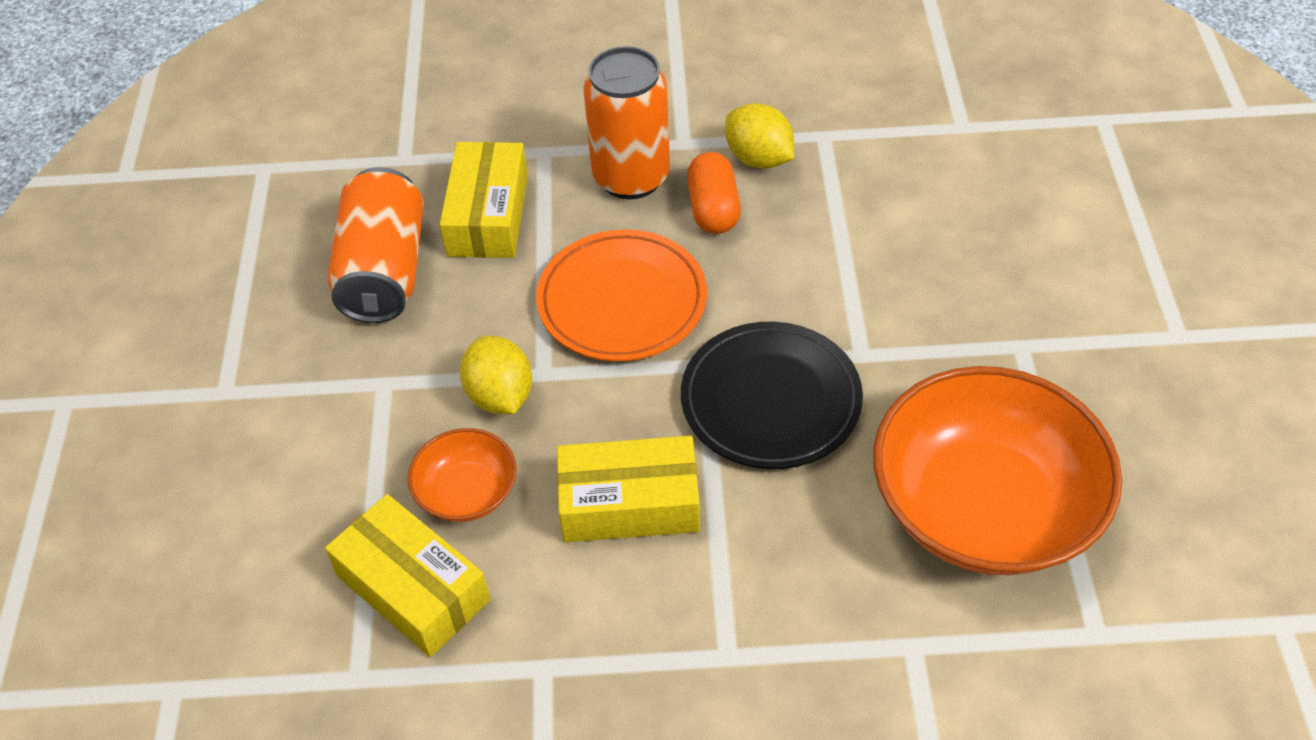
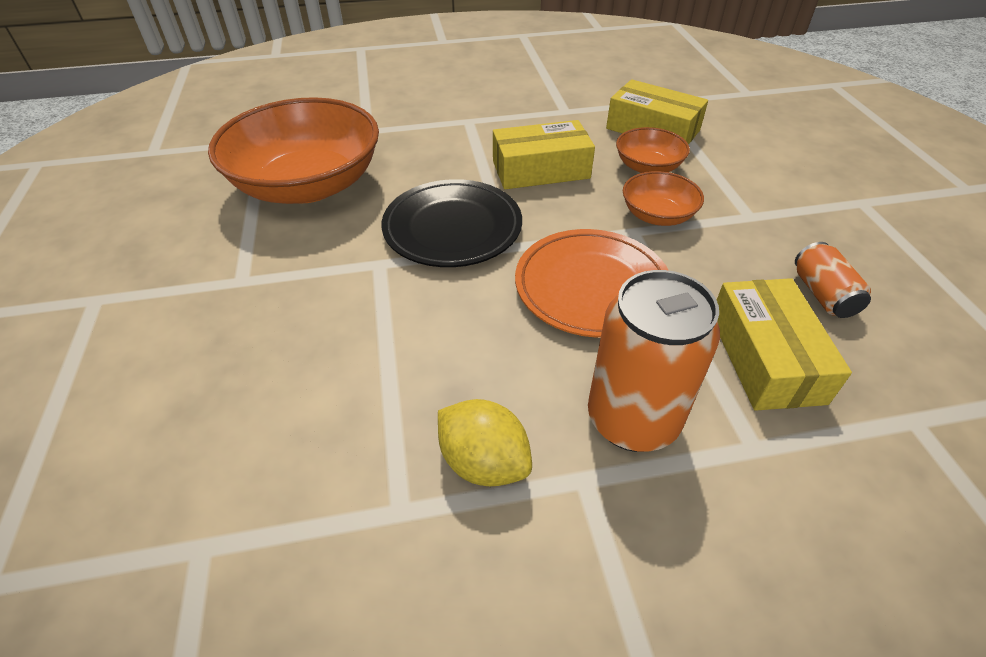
camera: 170 degrees right, 5 degrees down
(384, 271) = (823, 294): orange can -> orange can, size x0.54
(500, 396) = (657, 215): yellow lemon -> orange bowl
(713, 209) = (527, 386): orange capsule -> none

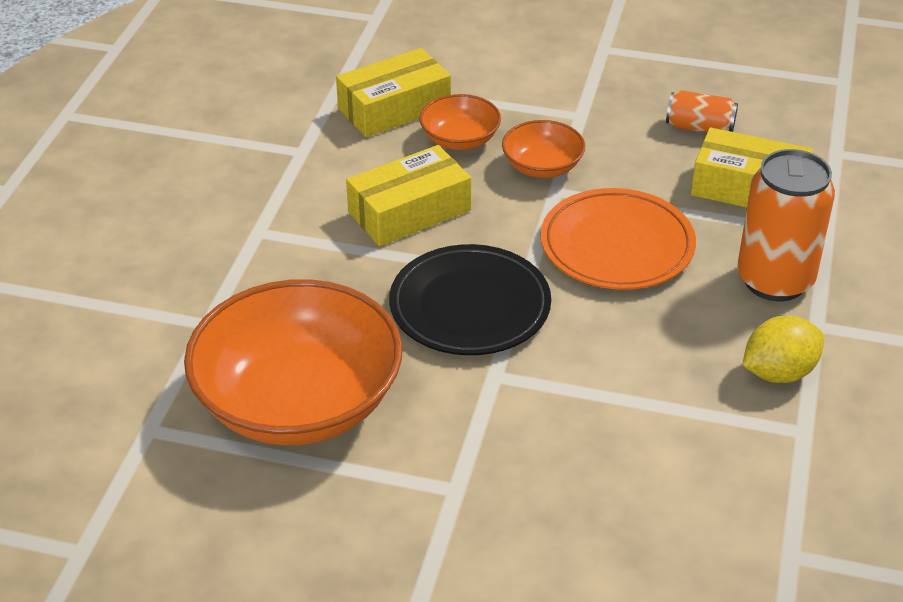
camera: 65 degrees left, 5 degrees down
(540, 170) = (409, 211): yellow box -> yellow box turned 45 degrees clockwise

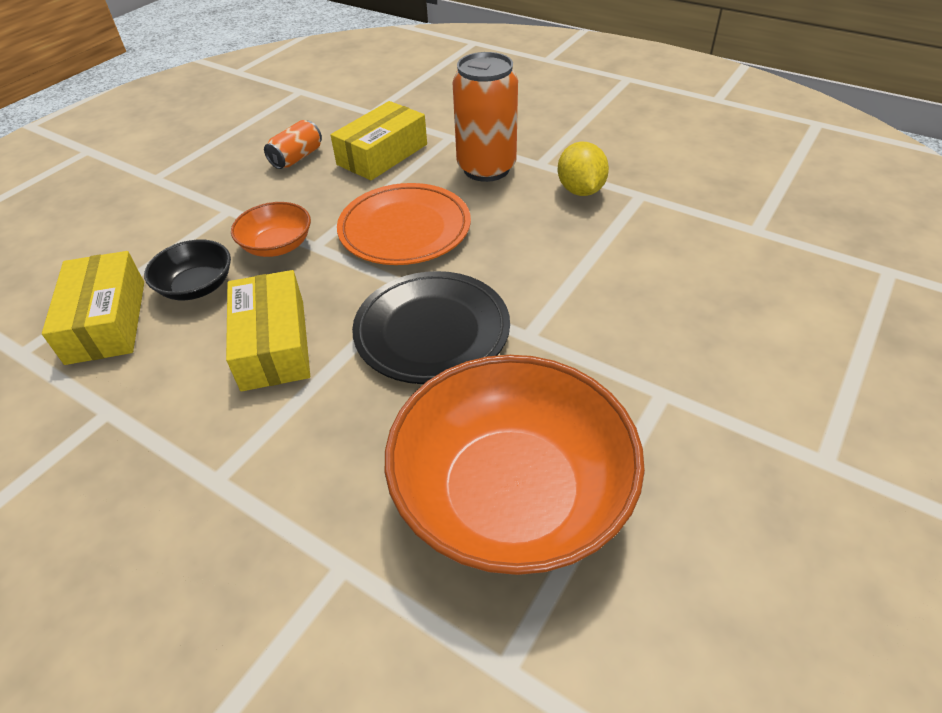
camera: 70 degrees left, 5 degrees up
(460, 139) = (197, 286): orange bowl -> black bowl

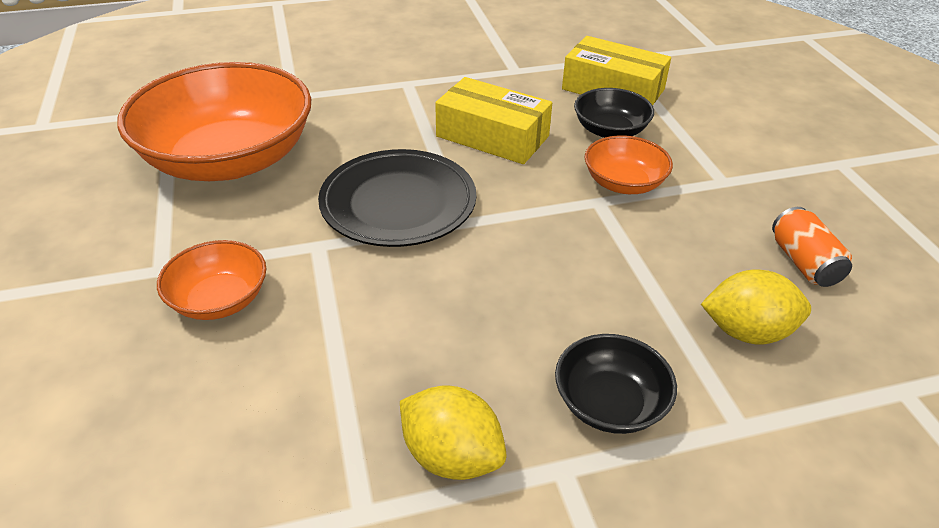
camera: 130 degrees right, 5 degrees down
(382, 154) = (747, 332): yellow box -> yellow lemon
(405, 229) = (557, 263): orange plate -> none
(486, 168) = (610, 403): orange can -> black bowl
(634, 337) = (219, 299): none -> orange bowl

